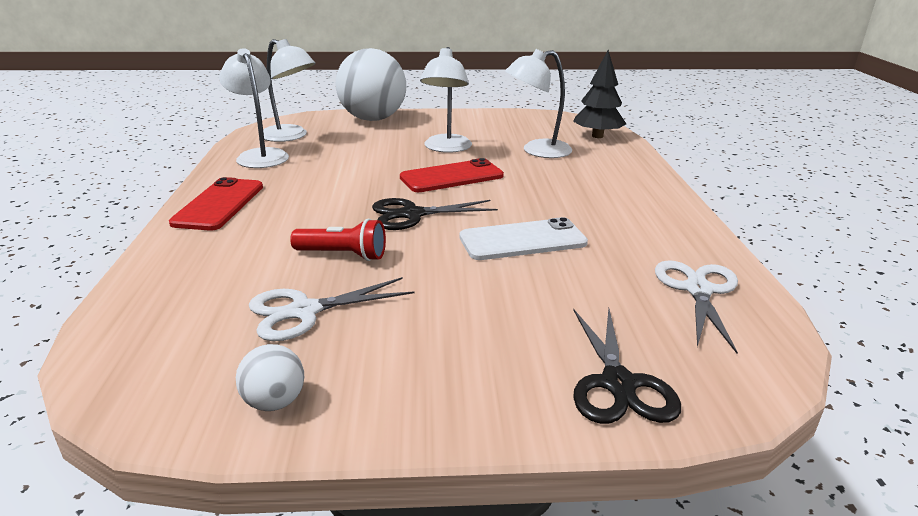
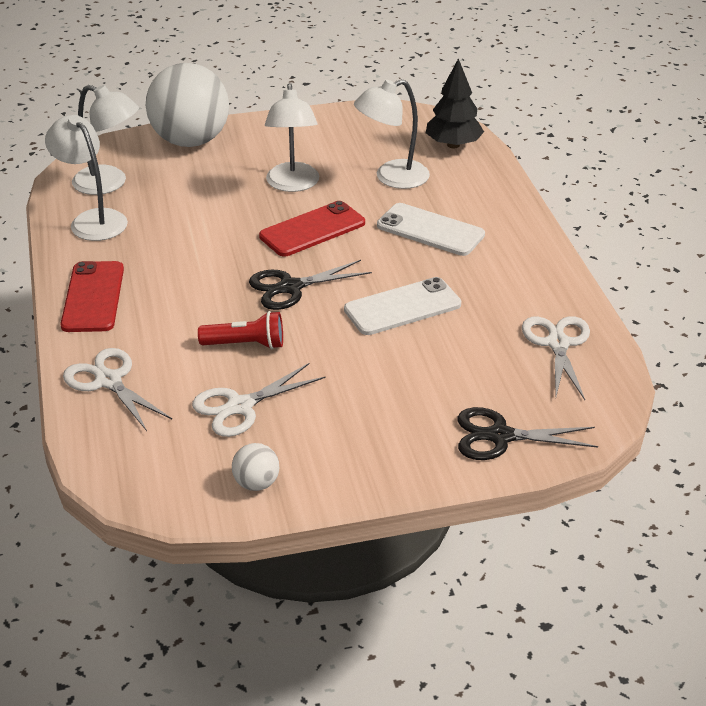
camera: 10 degrees left, 10 degrees up
(179, 271) = (108, 381): none -> white scissors
(565, 186) = (430, 230): none -> white phone
(619, 384) = (500, 436): black scissors -> black scissors turned 105 degrees clockwise

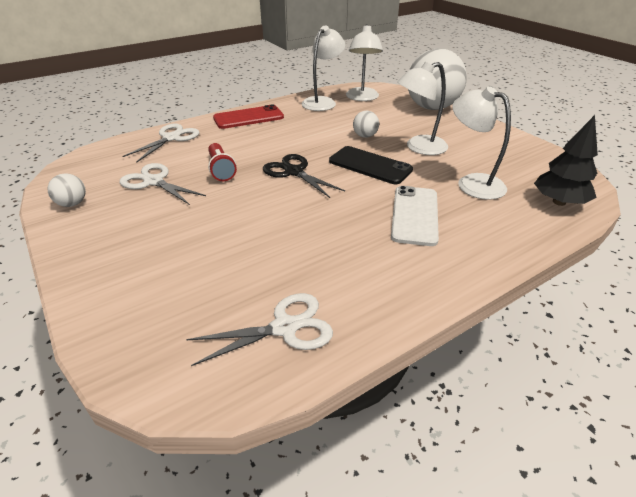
camera: 70 degrees right, 0 degrees up
(234, 213) = (365, 136): none -> white ball
(312, 230) = (370, 165): red phone -> black phone
(402, 307) = (296, 222): white phone -> none
(500, 436) = (128, 312): black scissors -> none

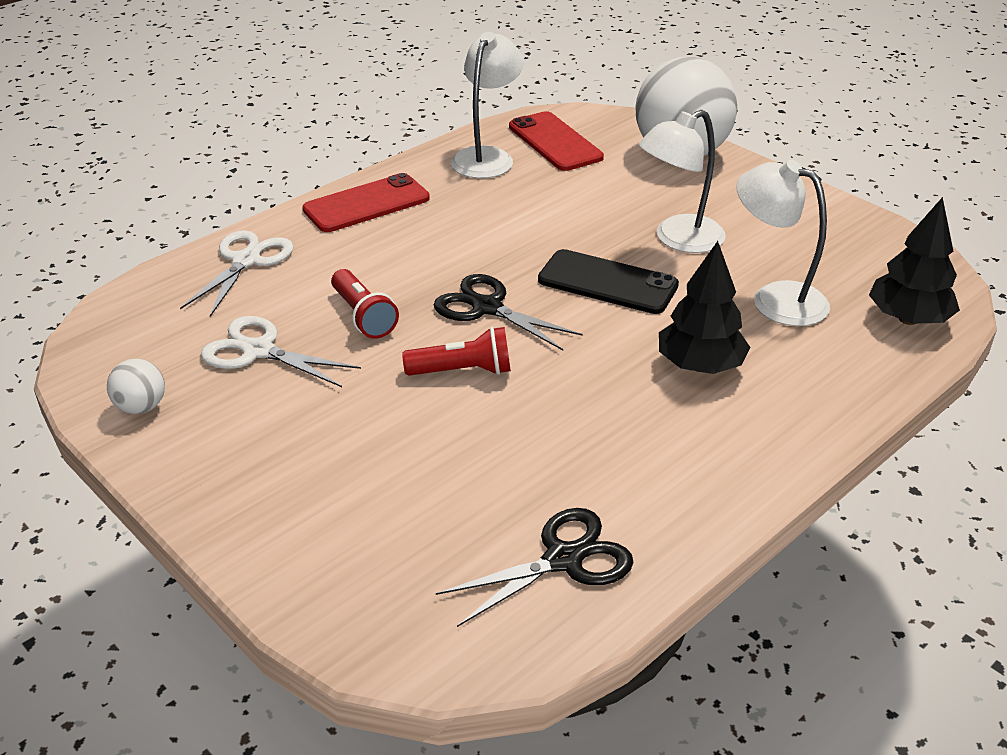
camera: 10 degrees left, 0 degrees up
(265, 203) = (462, 371): none -> red flashlight
(285, 327) = (563, 559): white scissors -> black scissors
(362, 98) = (555, 142): white lamp -> red phone
(365, 136) = (583, 225): white ball -> none
(415, 215) = (700, 365): white phone -> black tree

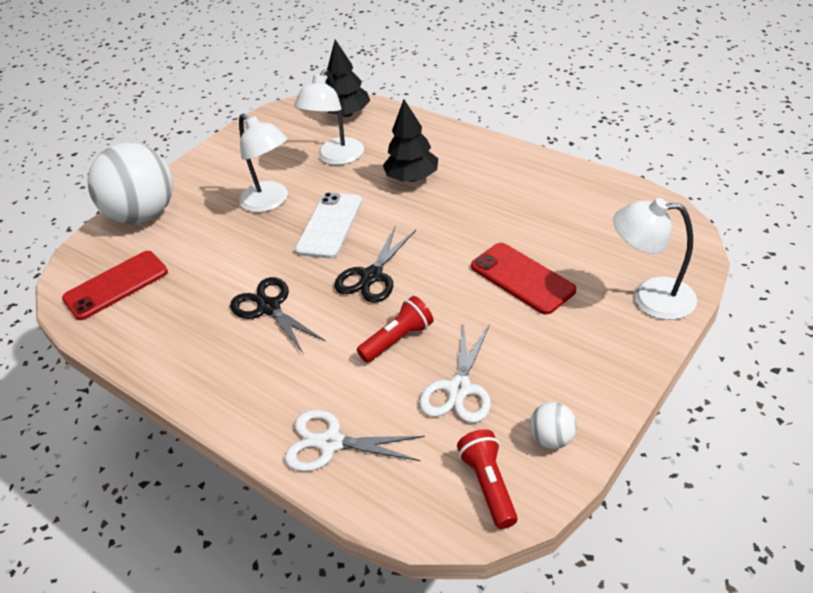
camera: 95 degrees left, 5 degrees up
(366, 204) = (225, 384): red phone -> red phone (522, 278)
(462, 371) = (448, 272): red flashlight -> red flashlight (489, 485)
(487, 157) = (139, 322): white lamp -> white lamp (650, 298)
(563, 559) = (594, 203): black scissors -> black scissors (268, 307)
(607, 283) = (329, 225): black phone -> white phone

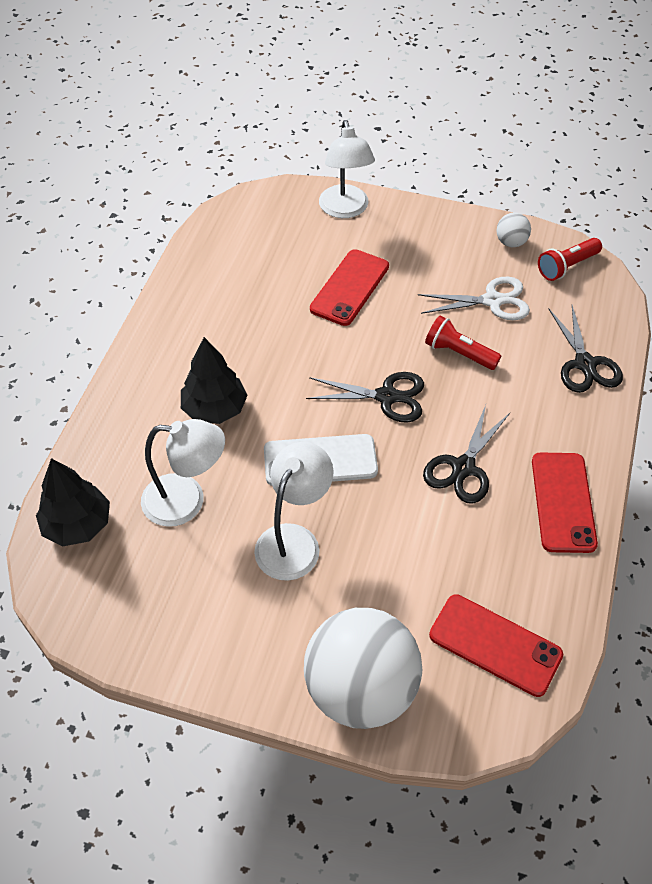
camera: 115 degrees left, 10 degrees up
(192, 365) = (563, 502): none -> red phone
(330, 443) = (585, 364): white scissors -> black scissors

